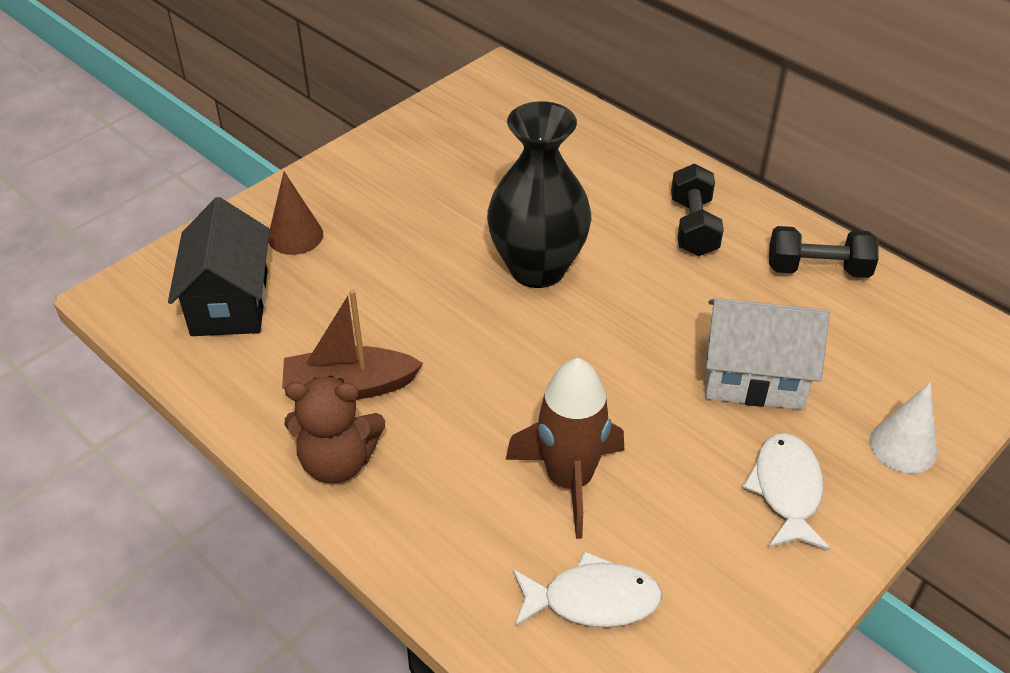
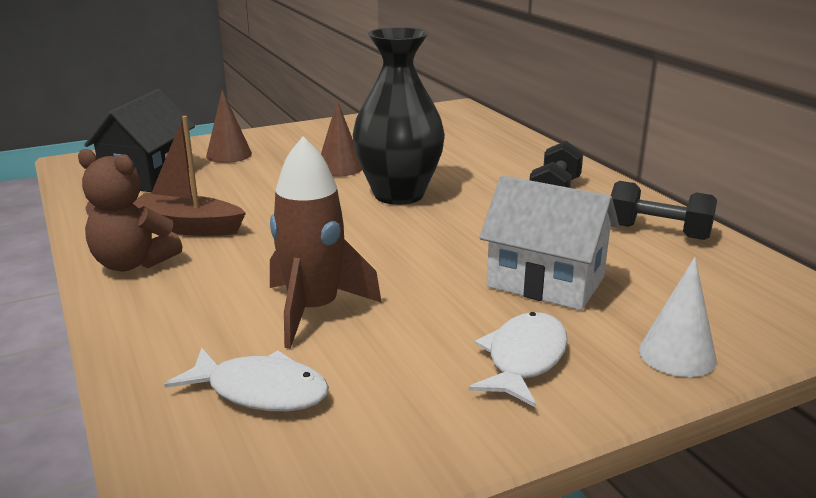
camera: 20 degrees right, 20 degrees down
(442, 232) = (340, 167): none -> brown cone

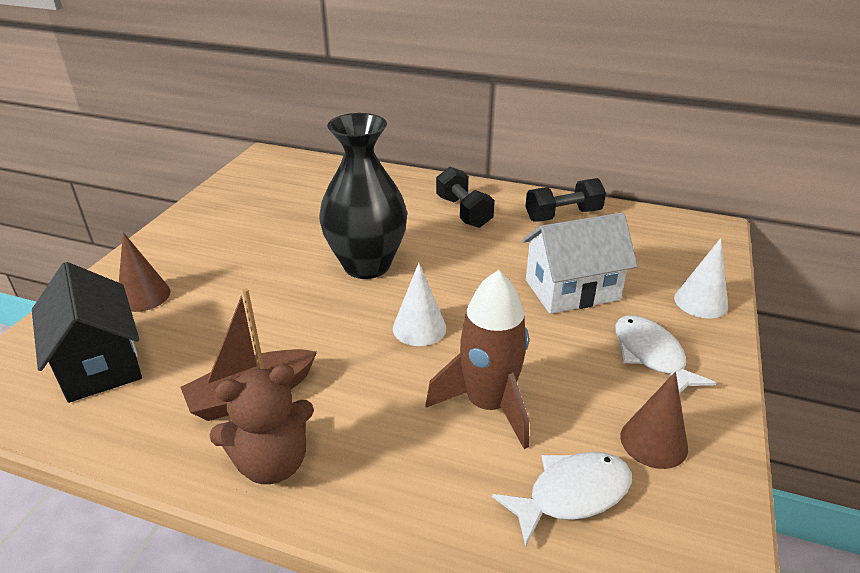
camera: 45 degrees left, 10 degrees up
(340, 167) = (275, 261): brown cone -> brown cone (653, 442)
(360, 245) = (419, 328): none -> white cone

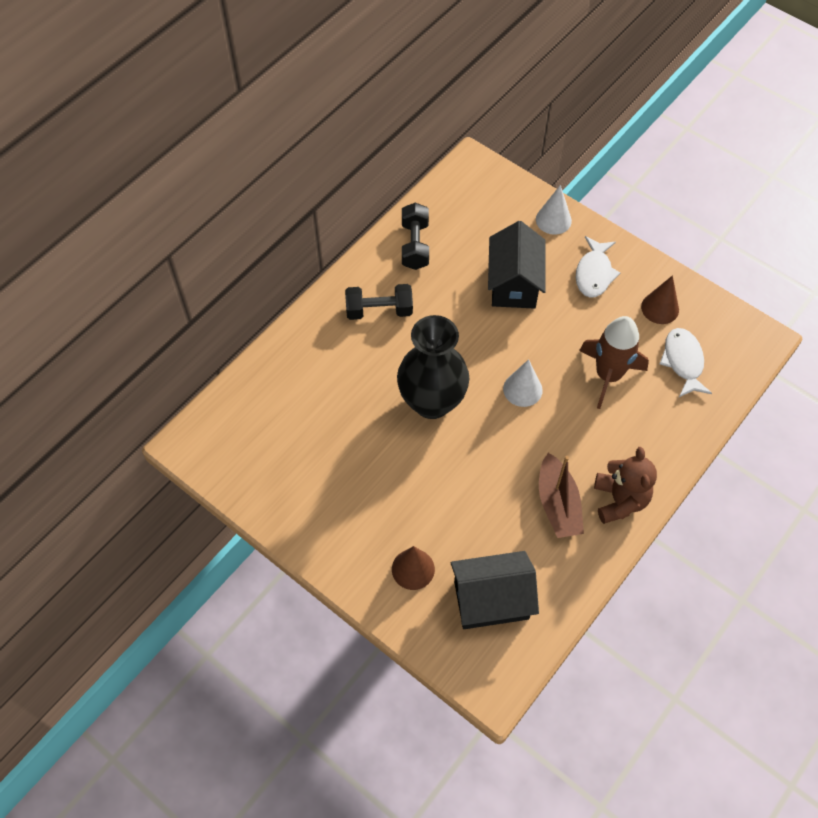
camera: 70 degrees left, 25 degrees up
(572, 290) = (514, 284): white house -> black house
(651, 356) = (594, 273): white fish -> white fish turned 75 degrees counterclockwise

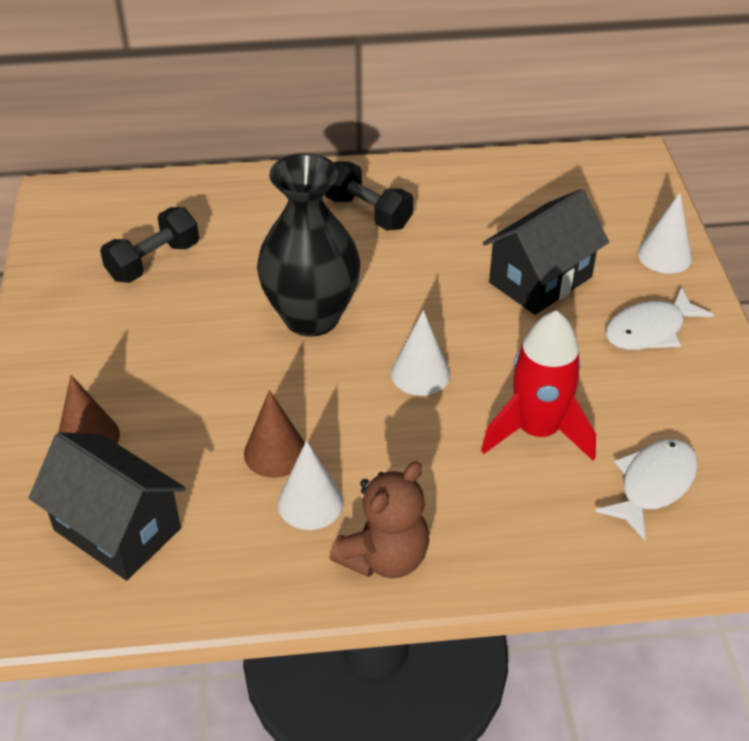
camera: 45 degrees right, 15 degrees down
(415, 245) = (478, 186): black dumbbell -> black dumbbell (153, 261)
(558, 504) = (310, 503): brown boat -> white cone
(608, 375) = (537, 431): brown rocket -> red rocket
(660, 308) = (692, 414): brown cone -> brown cone (275, 452)

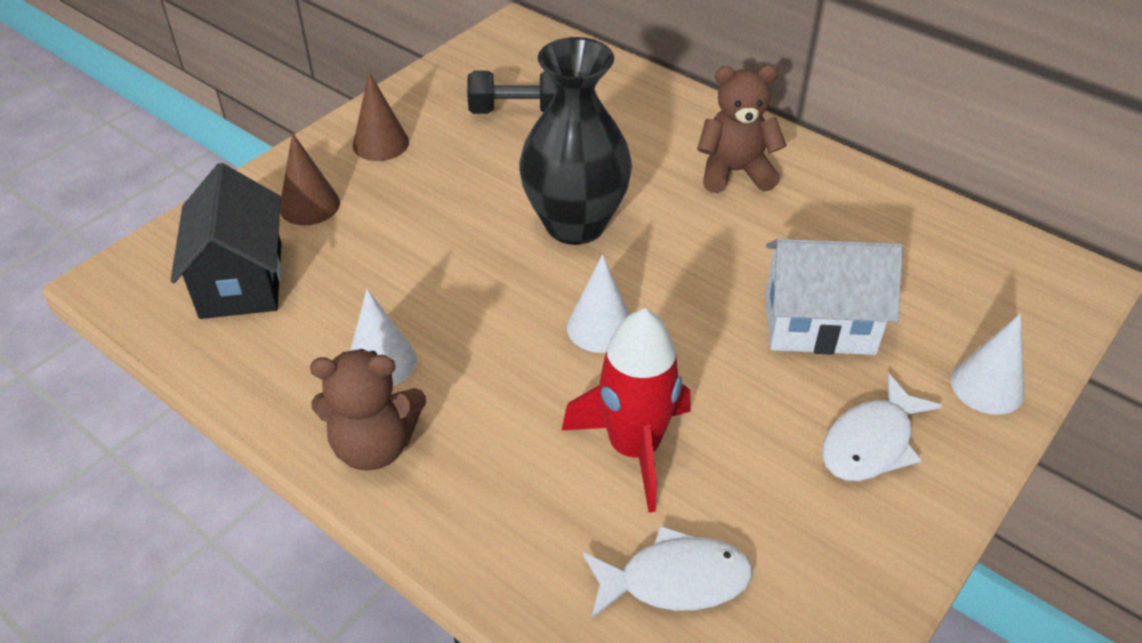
camera: 45 degrees right, 0 degrees up
(275, 452) = (409, 306): brown cone -> brown cone (380, 143)
(368, 212) = (735, 172): black dumbbell -> brown teddy bear
(540, 280) = (819, 324): black house -> white house
(649, 330) = (871, 442): white fish -> white fish turned 60 degrees counterclockwise

